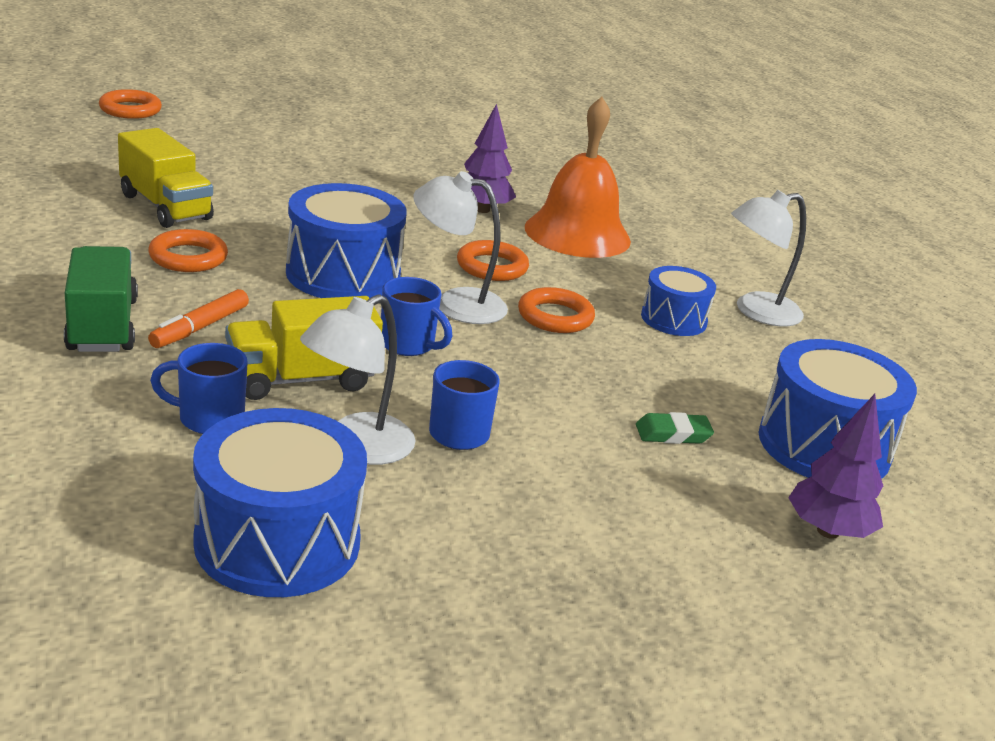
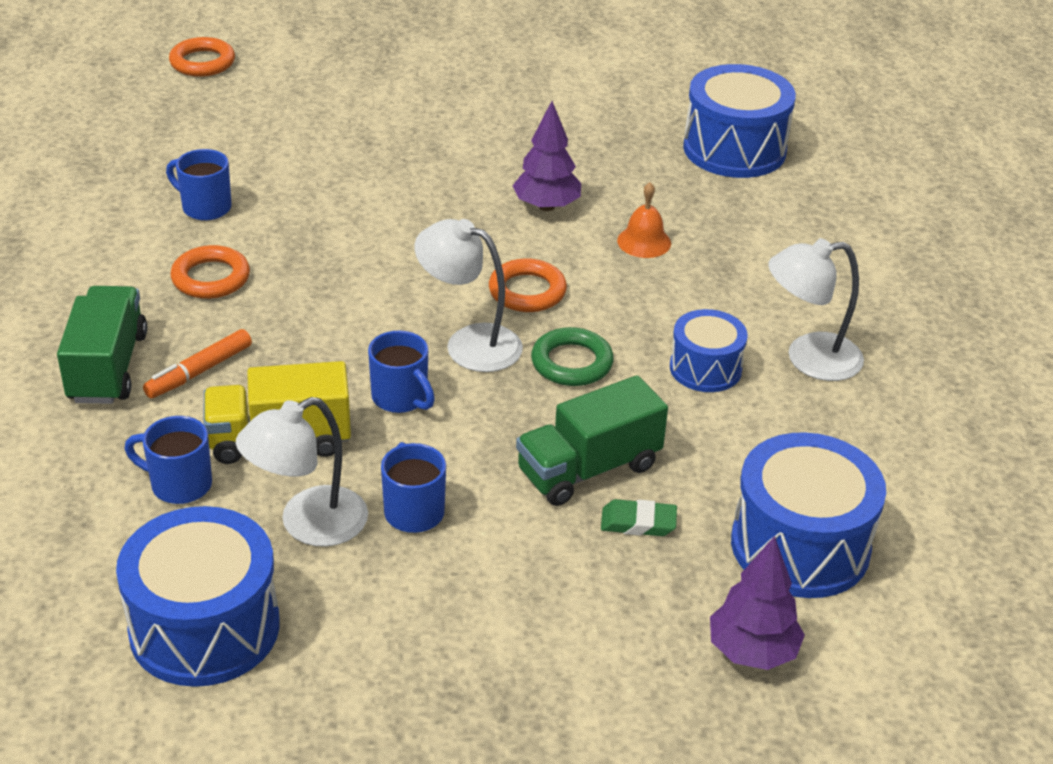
camera: 15 degrees right, 10 degrees up
(165, 207) = (205, 207): yellow truck -> blue mug
(343, 274) = (362, 302): blue drum -> blue drum (734, 149)
(555, 317) = (571, 363): orange ring -> green ring
(577, 233) = (644, 242): orange bell -> orange bell, size x0.45
(608, 394) = (588, 469): none -> green truck

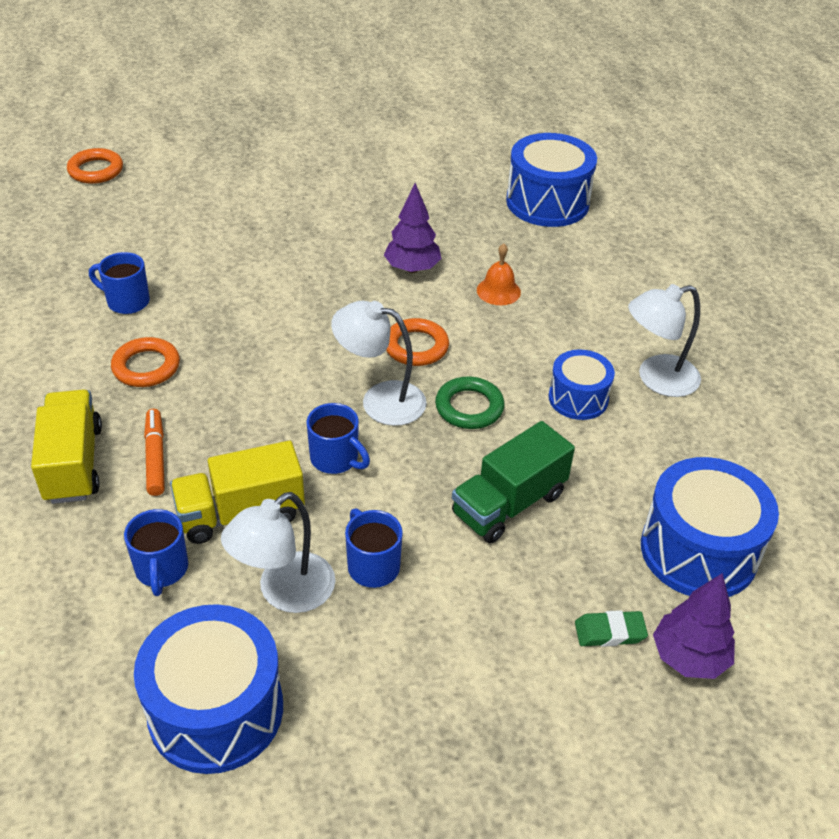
camera: 10 degrees left, 5 degrees up
(108, 367) = (73, 464): green truck -> yellow truck
(179, 484) = (161, 570): blue mug -> blue mug turned 105 degrees counterclockwise
(199, 371) = (155, 457): orange marker -> orange marker turned 135 degrees clockwise
(638, 523) = (563, 549): green eraser -> green eraser (609, 632)

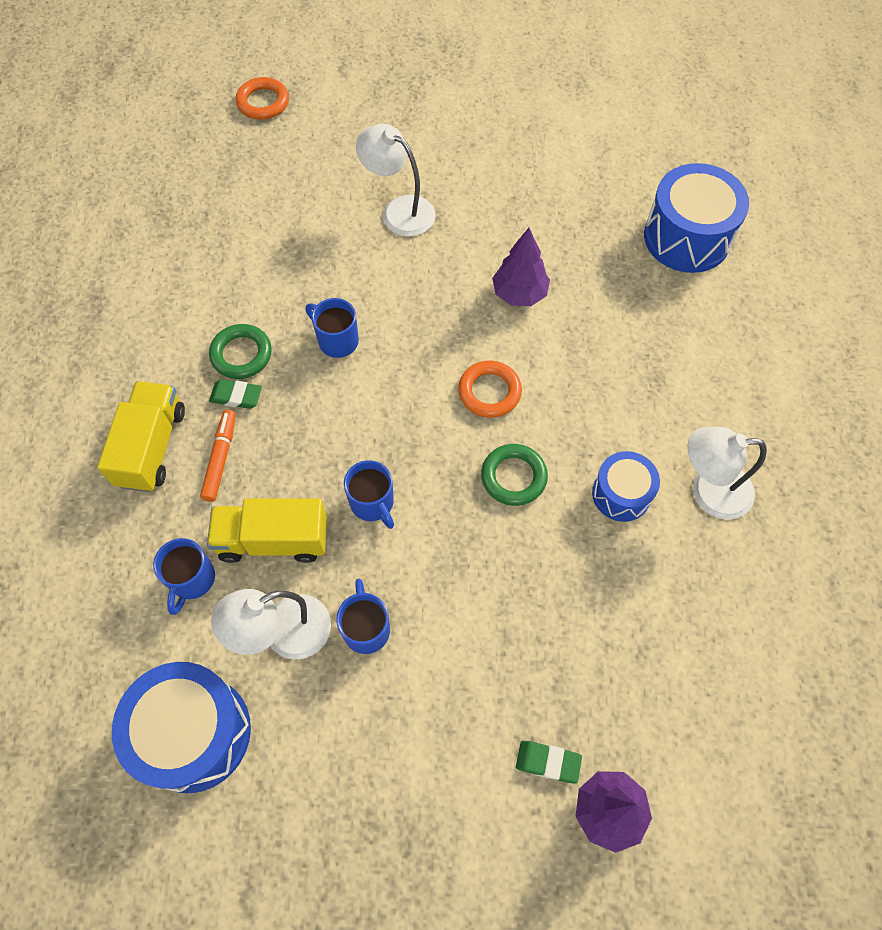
camera: 20 degrees right, 20 degrees up
(127, 302) = (246, 273): blue mug -> blue mug (337, 340)
(146, 367) = (241, 354): orange ring -> green ring
(153, 402) = (236, 396): none -> green eraser
(380, 400) = (435, 447): white lamp -> white lamp (399, 210)
(498, 291) = (593, 342): orange bell -> none
(509, 504) = (509, 597): green truck -> none
(698, 551) = (666, 701): blue drum -> none

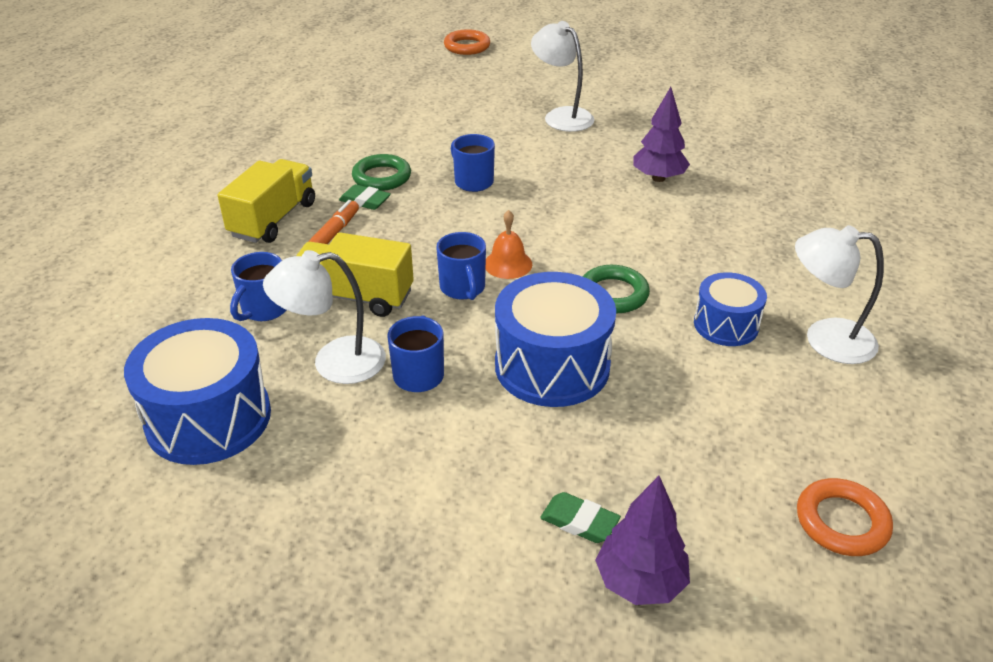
camera: 15 degrees right, 25 degrees down
(405, 458) = (508, 264): none -> orange bell
(489, 392) = (608, 234): orange ring -> orange ring (841, 522)
(687, 237) = (838, 166): blue drum -> blue drum (552, 366)

